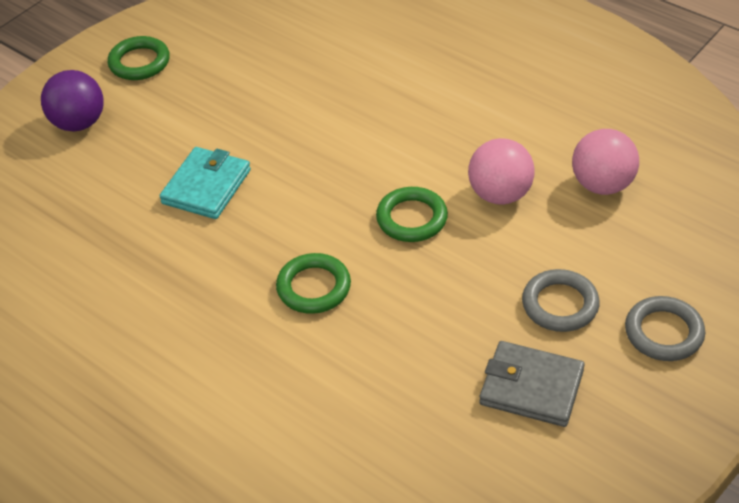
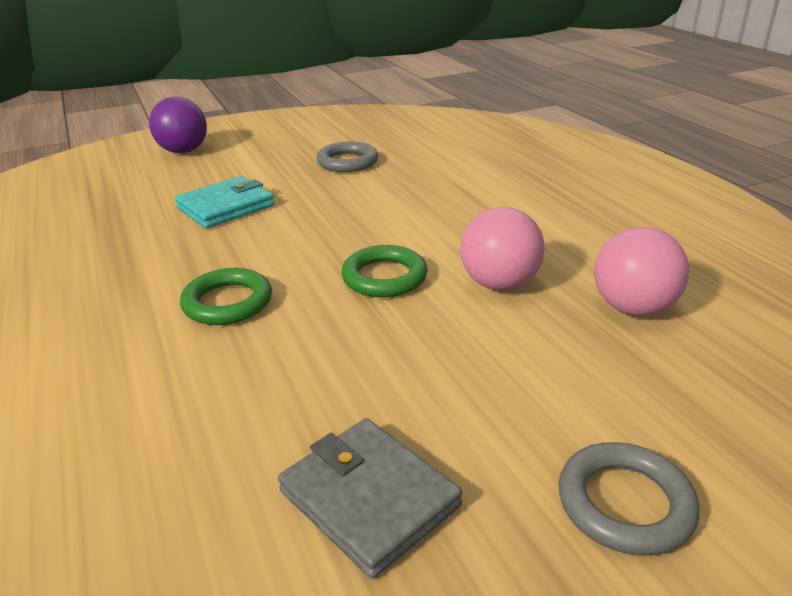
camera: 25 degrees right, 15 degrees down
(139, 62) = (269, 131): green ring -> none
(560, 304) = (489, 411): grey ring -> grey ring (347, 162)

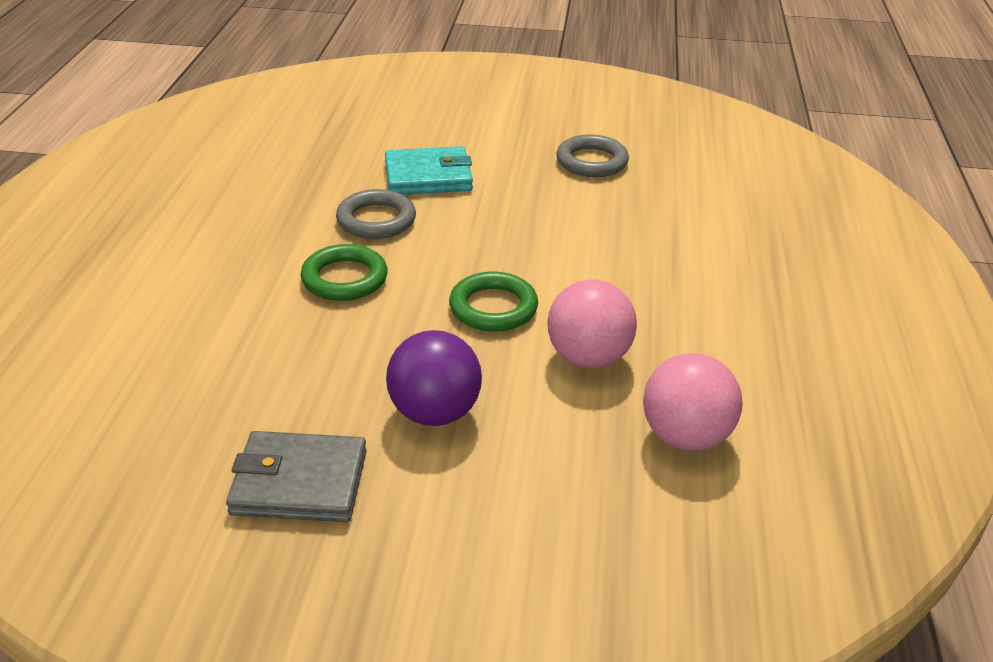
camera: 30 degrees right, 5 degrees up
(183, 151) = (447, 93): purple ball -> purple ball (435, 413)
(369, 498) = (299, 482): grey wallet -> grey wallet turned 75 degrees counterclockwise
(625, 503) = (470, 580): grey ring -> grey ring (376, 220)

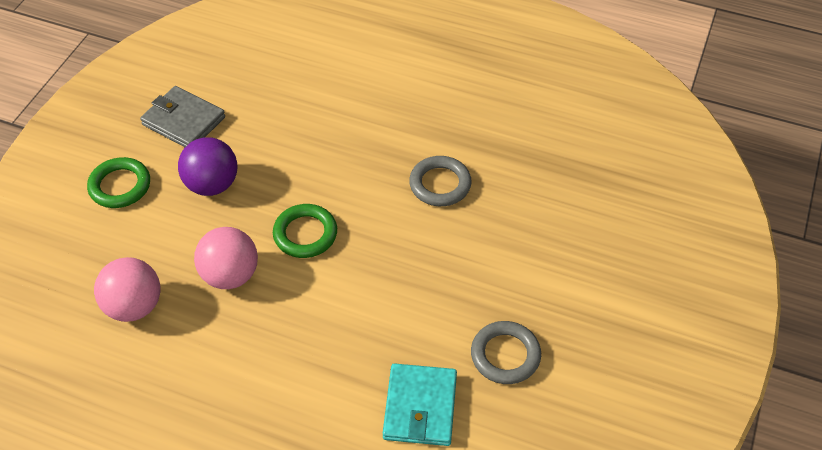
camera: 105 degrees right, 15 degrees up
(299, 482) = (184, 121): grey wallet -> grey wallet turned 75 degrees counterclockwise
(344, 278) = (367, 158): green ring -> green ring (120, 186)
(428, 176) = (501, 226): turquoise wallet -> turquoise wallet (420, 407)

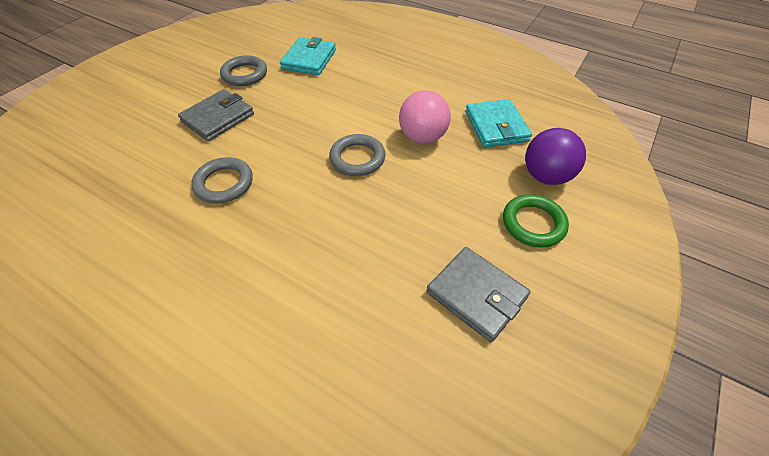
camera: 170 degrees left, 0 degrees up
(134, 306) = (496, 126): pink ball -> turquoise wallet
(212, 185) = (439, 212): purple ball -> purple ball (546, 176)
(305, 234) = (357, 158): green ring -> grey ring
(496, 268) = (218, 118): none -> grey wallet

